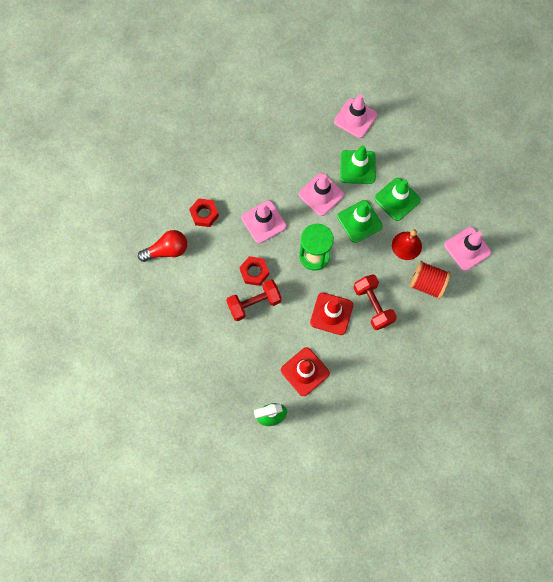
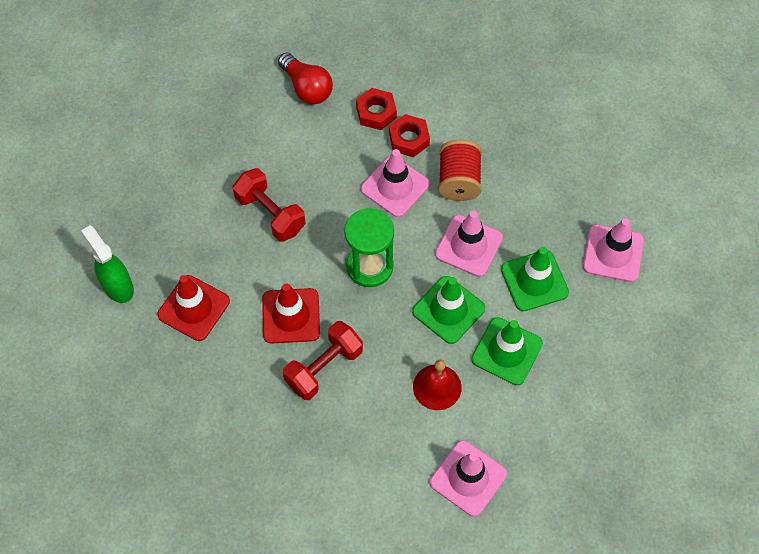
camera: 70 degrees right, 10 degrees down
(254, 272) = (316, 199): red nut -> red nut (409, 139)
(426, 283) = (386, 434): red spool -> red spool (459, 181)

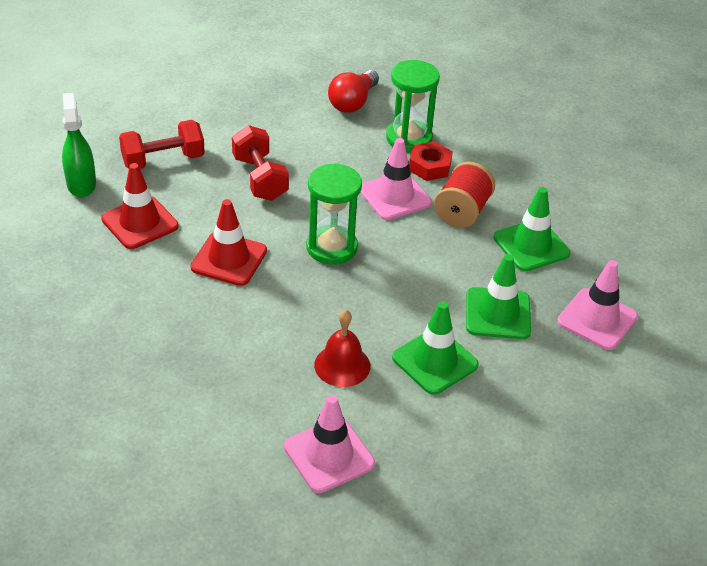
camera: 20 degrees right, 20 degrees down
(307, 87) = (353, 102): red light bulb -> red light bulb turned 45 degrees clockwise
(324, 367) = (235, 310): red dumbbell -> red dumbbell (163, 160)
(376, 112) = (409, 138): red nut -> green hourglass
(448, 310) = (392, 307): green traffic cone -> green traffic cone (531, 245)
(468, 246) = (443, 264): pink traffic cone -> none

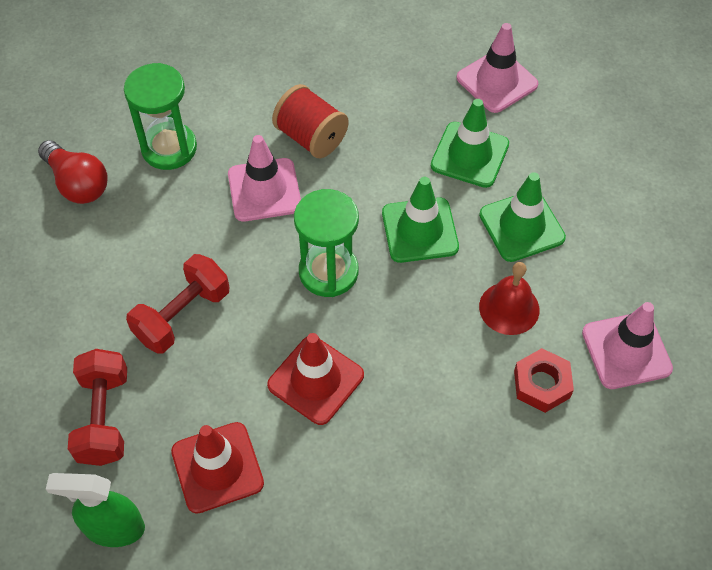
camera: 70 degrees left, 15 degrees up
(260, 178) = (182, 315): red dumbbell -> red dumbbell turned 45 degrees counterclockwise
(429, 166) = (226, 143): red nut -> red nut (542, 384)
(531, 245) = (381, 97): green traffic cone -> green traffic cone (419, 230)

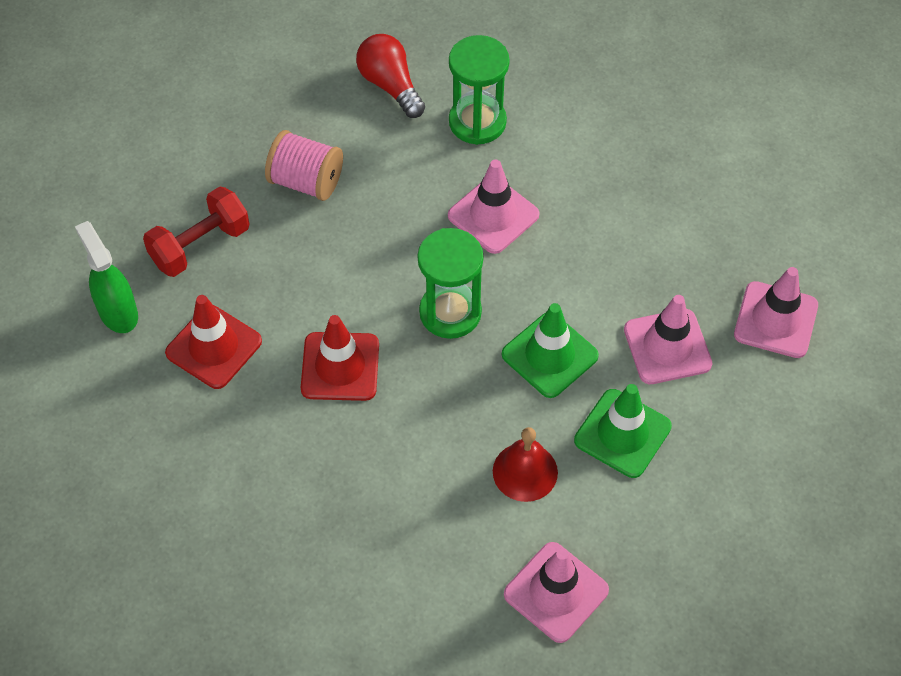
camera: 55 degrees right, 0 degrees up
(77, 183) = (390, 85): red light bulb -> red light bulb turned 135 degrees clockwise
(114, 298) = (306, 181): none -> pink spool
(182, 315) = (327, 237): red dumbbell -> none
(311, 137) = (578, 214): red spool -> none
(469, 155) = (667, 347): green traffic cone -> pink traffic cone
(542, 384) = (466, 540): red nut -> none

